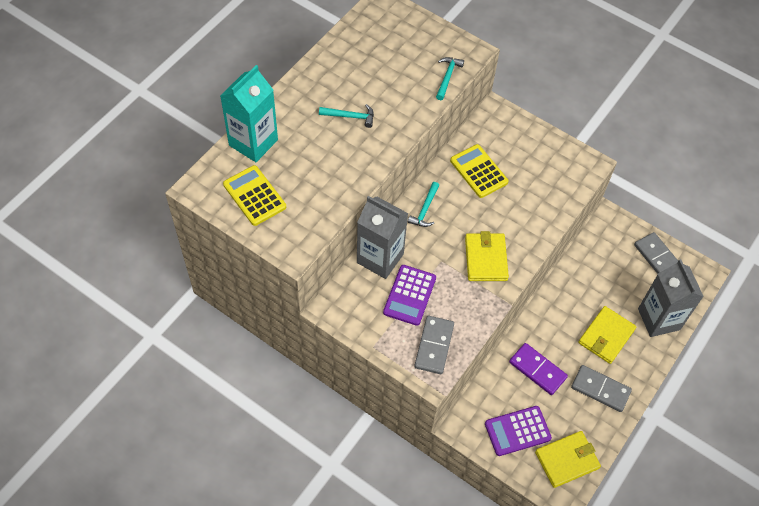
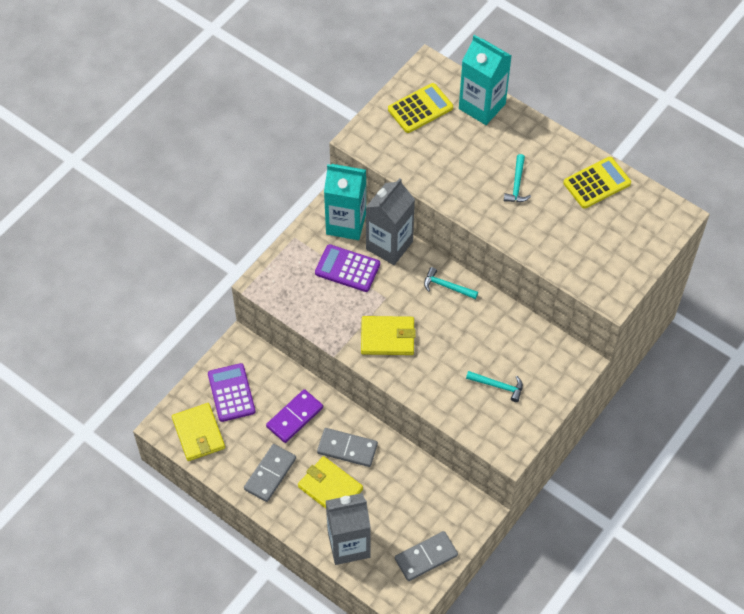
camera: 95 degrees right, 0 degrees up
(354, 298) = (346, 223): none -> turquoise carton
(434, 346) = (292, 286): grey domino -> grey domino (347, 448)
(447, 77) = (574, 272): turquoise hammer -> turquoise hammer (498, 386)
(479, 171) = (496, 339): yellow calculator -> yellow calculator (597, 183)

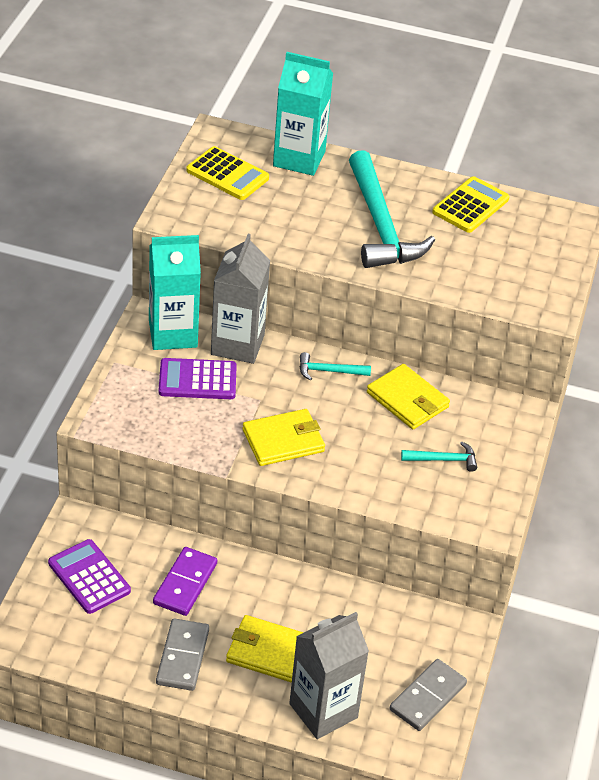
camera: 25 degrees left, 15 degrees down
(198, 433) = (65, 635): yellow wallet -> yellow wallet (407, 400)
(347, 448) = (269, 601): grey domino -> none
(420, 109) = (227, 174): yellow calculator -> yellow calculator turned 90 degrees clockwise
(517, 184) = (380, 225): turquoise hammer -> turquoise hammer, size x2.28

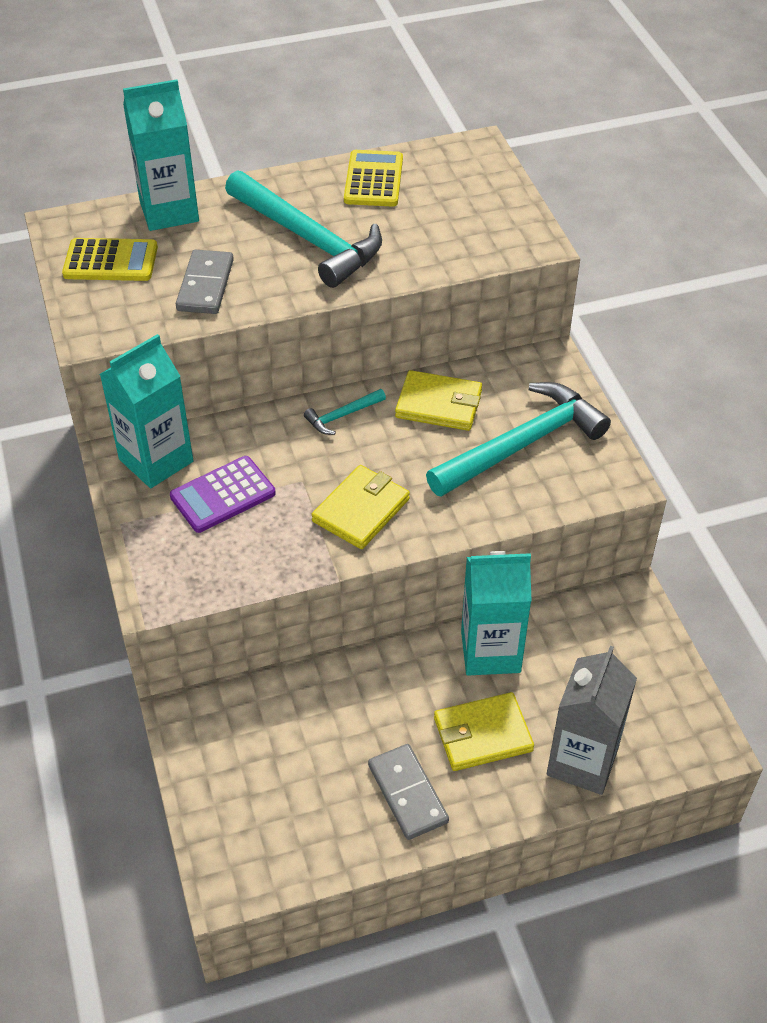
camera: 30 degrees left, 5 degrees up
(89, 577) = (245, 768): purple calculator -> none
(185, 583) = (345, 714): purple domino -> none
(237, 344) = (231, 437): grey carton -> none
(324, 603) = (490, 651): none -> turquoise carton
(428, 697) = (659, 686): grey domino -> grey domino (205, 285)
(443, 460) = (522, 444): turquoise hammer -> turquoise hammer, size x2.28

